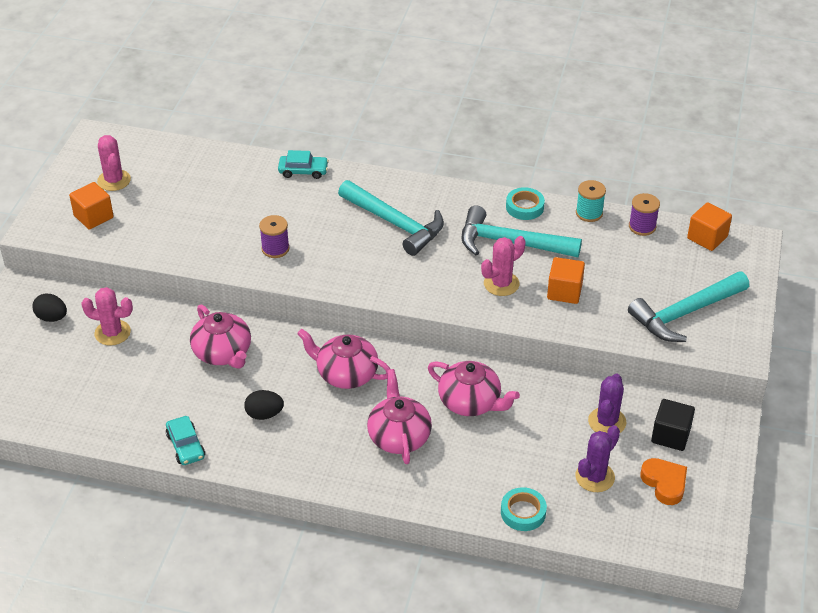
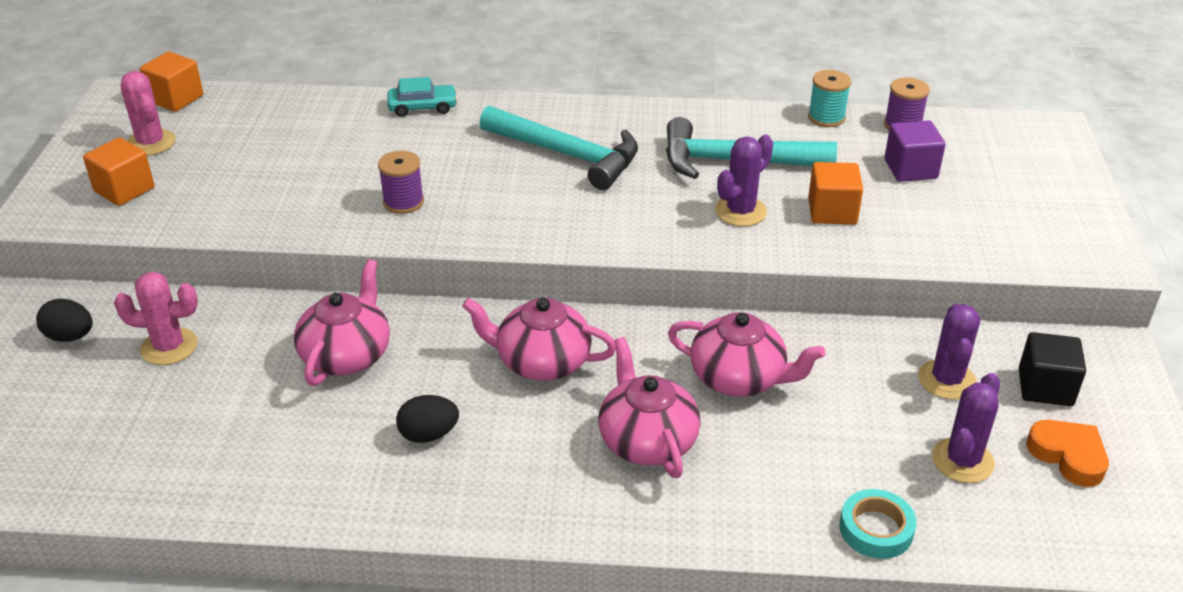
camera: 10 degrees left, 5 degrees down
(186, 446) = (309, 499): turquoise car -> none
(223, 353) = (347, 355): pink teapot -> pink teapot turned 120 degrees counterclockwise
(501, 284) = (740, 211): pink cactus -> purple cactus
(524, 207) = (738, 119): turquoise tape -> none
(633, 264) = (910, 169): none -> purple cube
(685, 313) = (1008, 220): turquoise hammer -> none
(707, 238) = (992, 129): orange cube -> orange cube (176, 99)

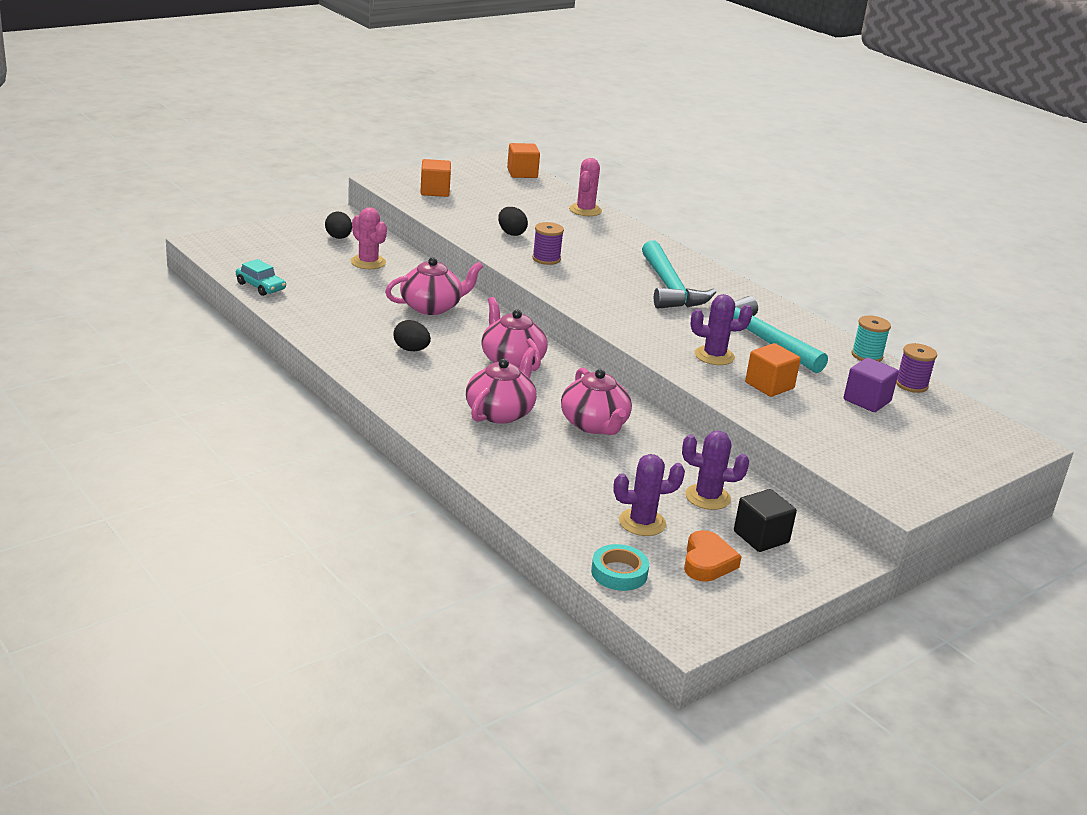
camera: 45 degrees right, 10 degrees down
(151, 143) = (478, 182): pink cactus -> pink cactus (585, 210)
(310, 192) = (511, 233): none -> black egg
(422, 107) = (635, 234): turquoise car -> turquoise car (261, 286)
(876, 529) = (539, 507): turquoise tape -> turquoise tape (619, 573)
(947, 380) = (707, 497): purple cactus -> purple cactus turned 45 degrees clockwise

